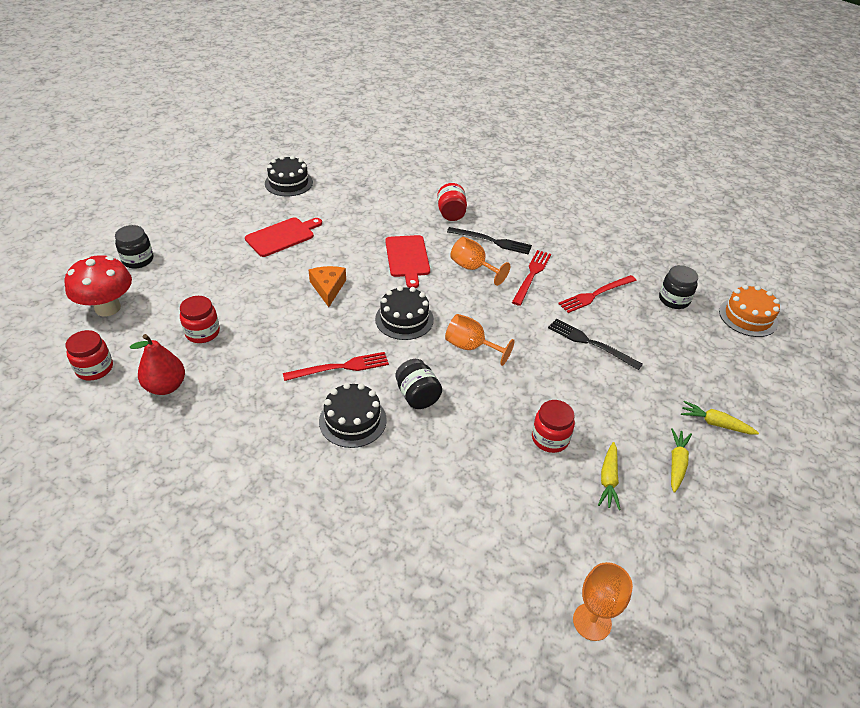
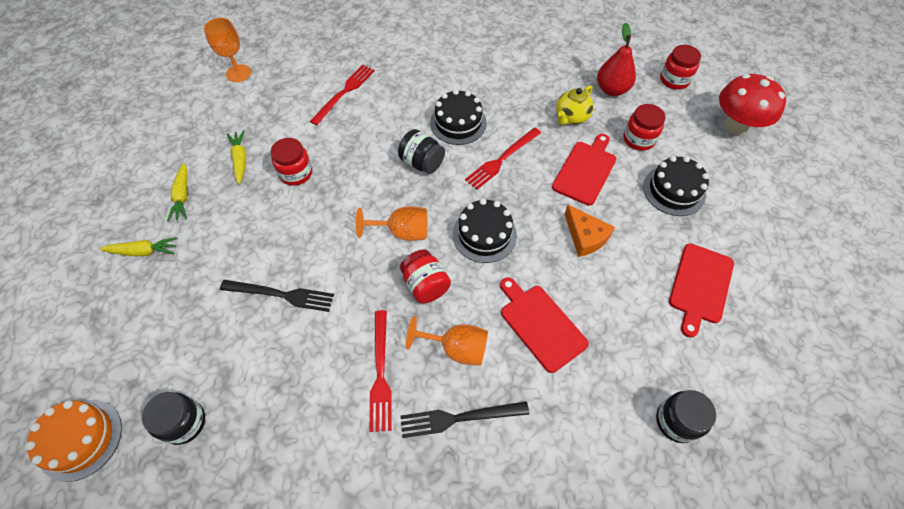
camera: 155 degrees right, 15 degrees up
(138, 260) = (784, 182): black jar -> black jar (676, 421)
(237, 377) = (571, 117): none -> yellow teapot
(277, 328) = (585, 171): none -> red cutting board
(288, 183) = (801, 394): black cake -> black cake (674, 190)
(451, 214) = (546, 452): red jar -> red jar (425, 285)
(595, 294) = (290, 379): red fork -> red fork (344, 92)

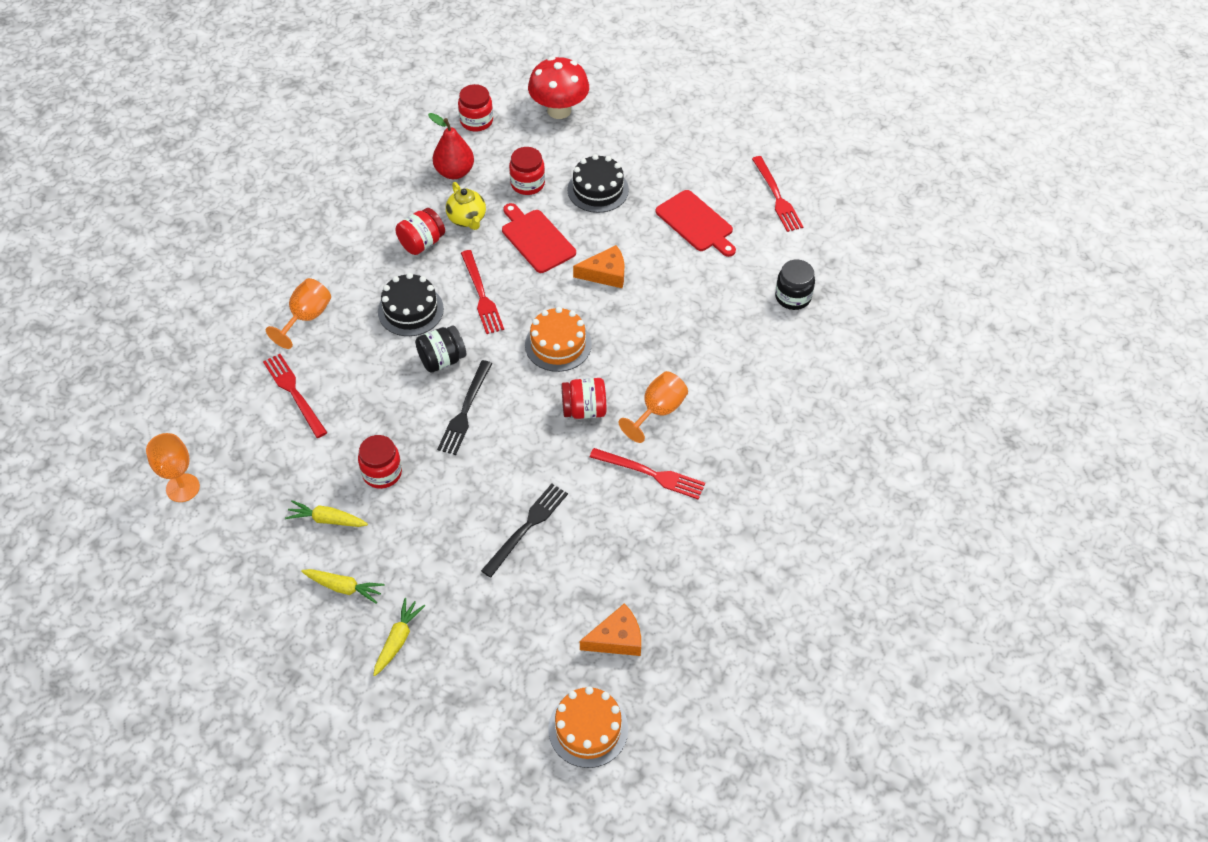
camera: 65 degrees left, 5 degrees down
(184, 423) = (616, 638): black jar -> orange cheese
(402, 232) = (515, 406): orange goblet -> orange goblet (306, 317)
(459, 418) = (719, 433): black fork -> black fork (465, 411)
(484, 234) = (558, 344): black cake -> orange cake
(527, 101) = (422, 243): none -> red jar
(541, 325) = (670, 343): red cutting board -> none
(795, 347) = (777, 196): none -> red fork

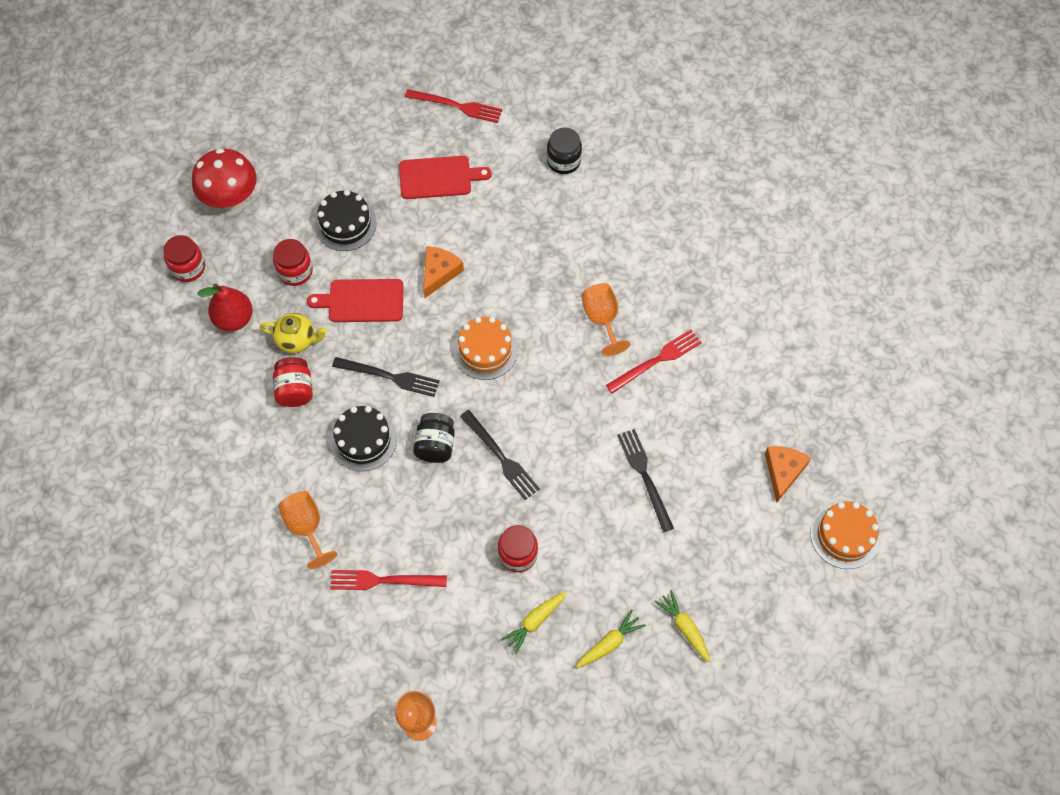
camera: 55 degrees left, 10 degrees up
(481, 295) = (389, 377): red fork -> black fork
(584, 409) = (563, 370): red jar -> none

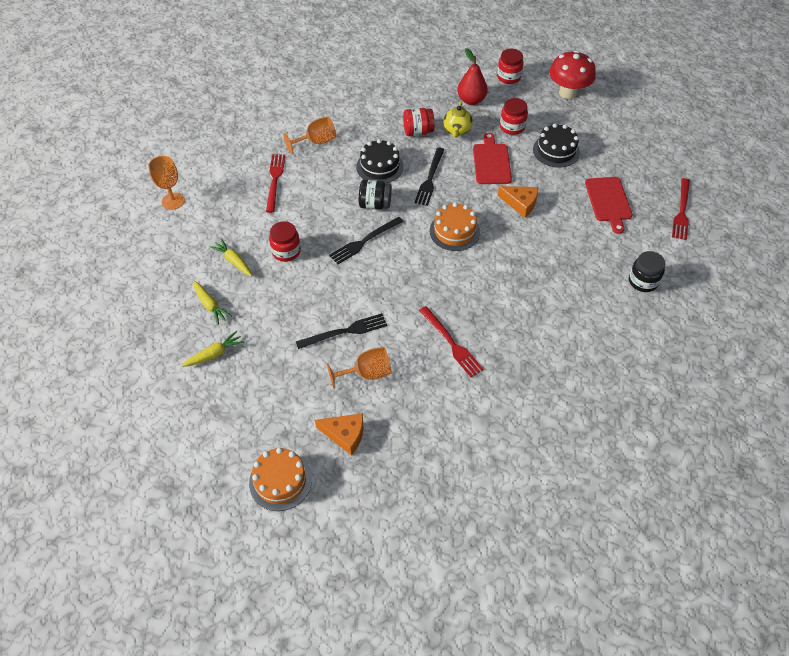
camera: 90 degrees right, 10 degrees down
(602, 319) = (488, 306): orange goblet -> orange goblet (367, 373)

